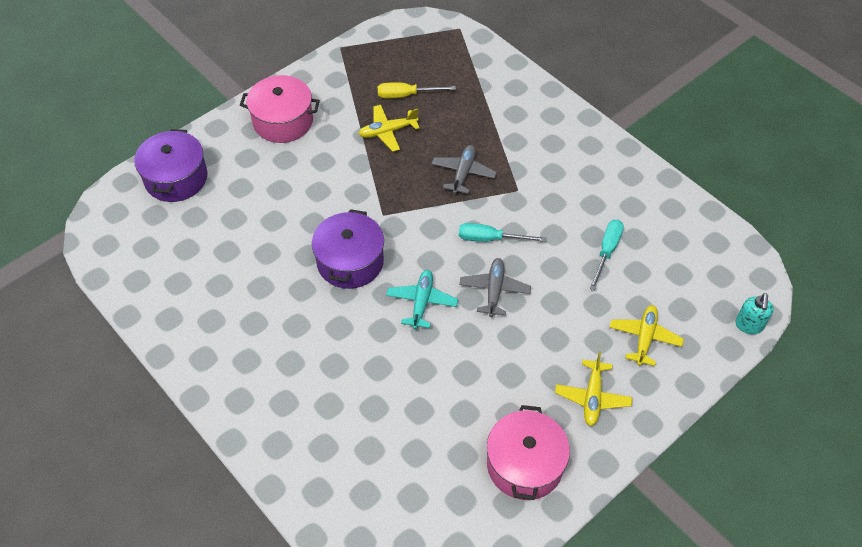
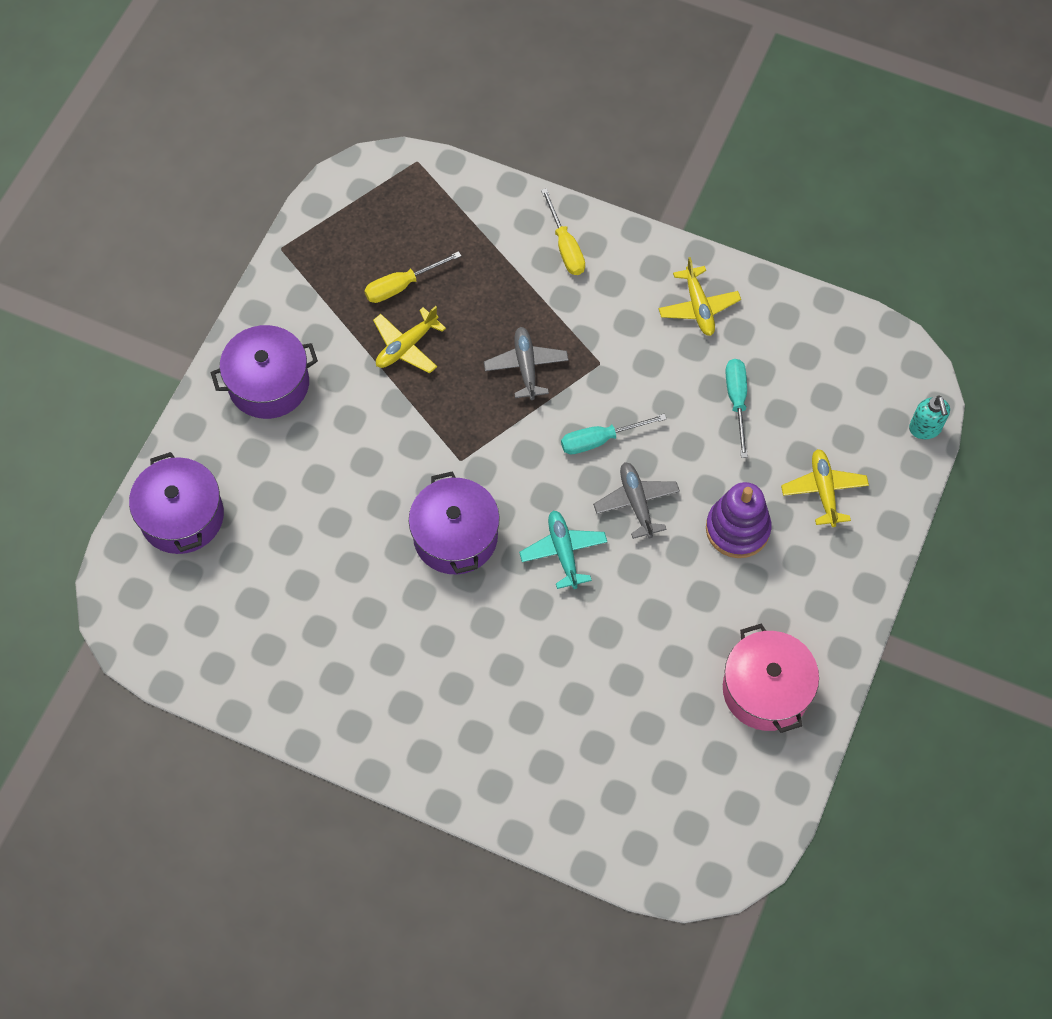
camera: 25 degrees left, 10 degrees up
(283, 121) = (269, 384): pink pot -> purple pot
(532, 110) = (565, 246): none -> yellow screwdriver
(562, 338) = (737, 529): none -> purple stacking toy
(592, 397) = (800, 583): yellow plane -> yellow plane (698, 307)

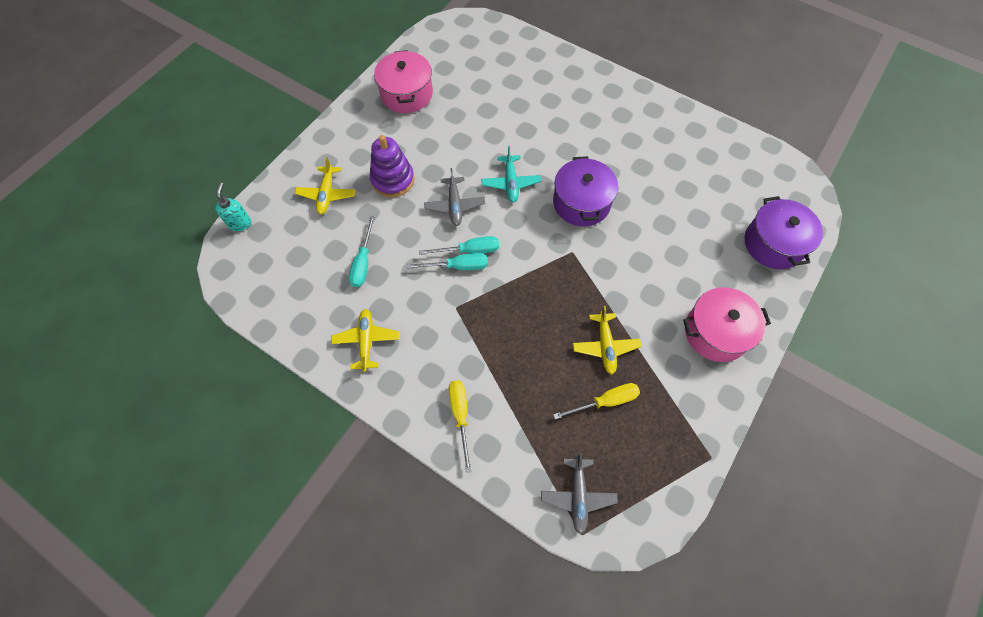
camera: 170 degrees left, 0 degrees up
(269, 384) = (716, 332): purple pot -> pink pot
(406, 346) = (605, 346): yellow plane -> yellow plane turned 120 degrees clockwise
(526, 366) = (513, 314): grey plane -> grey plane (578, 496)
(610, 416) = (458, 266): none -> turquoise screwdriver

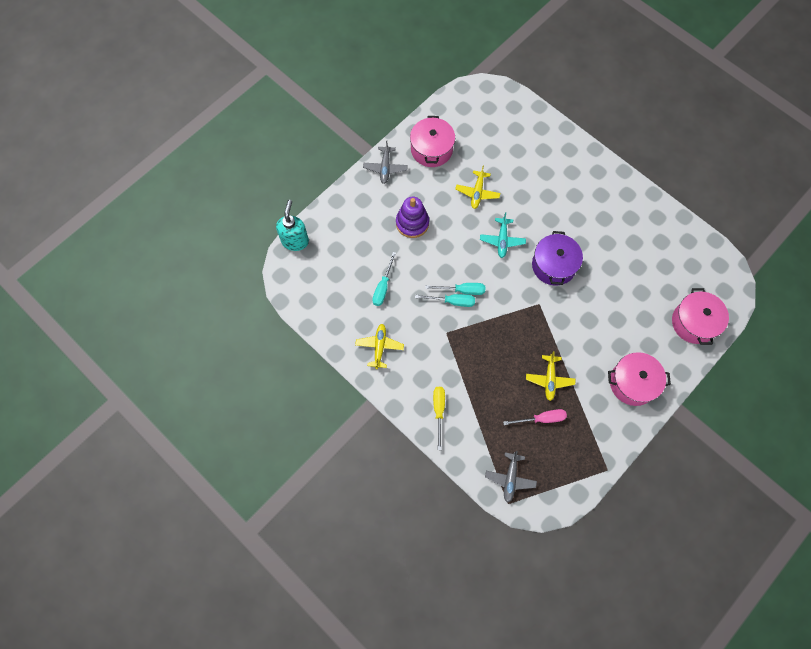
camera: 10 degrees right, 5 degrees up
(240, 223) = (295, 241): turquoise soap dispenser -> turquoise soap dispenser, size x1.55
(327, 194) = (361, 227): yellow plane -> yellow plane (477, 192)
(455, 205) = (456, 252): grey plane -> grey plane (385, 168)
(605, 401) = (541, 419): yellow screwdriver -> pink screwdriver
(773, 244) = (694, 322): purple pot -> pink pot

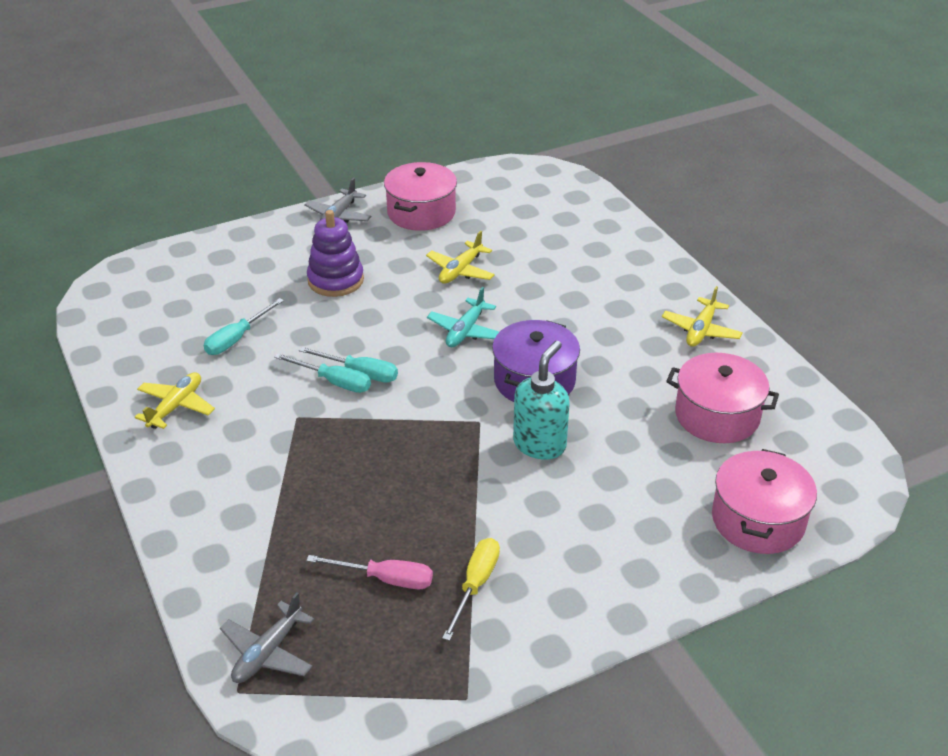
camera: 20 degrees right, 30 degrees down
(295, 241) = (148, 259): turquoise soap dispenser -> turquoise soap dispenser (540, 444)
(439, 411) = (210, 515): yellow screwdriver -> yellow screwdriver (475, 585)
(549, 379) = (435, 526): yellow plane -> yellow plane (701, 330)
(632, 383) = (591, 575): pink pot -> pink pot (717, 415)

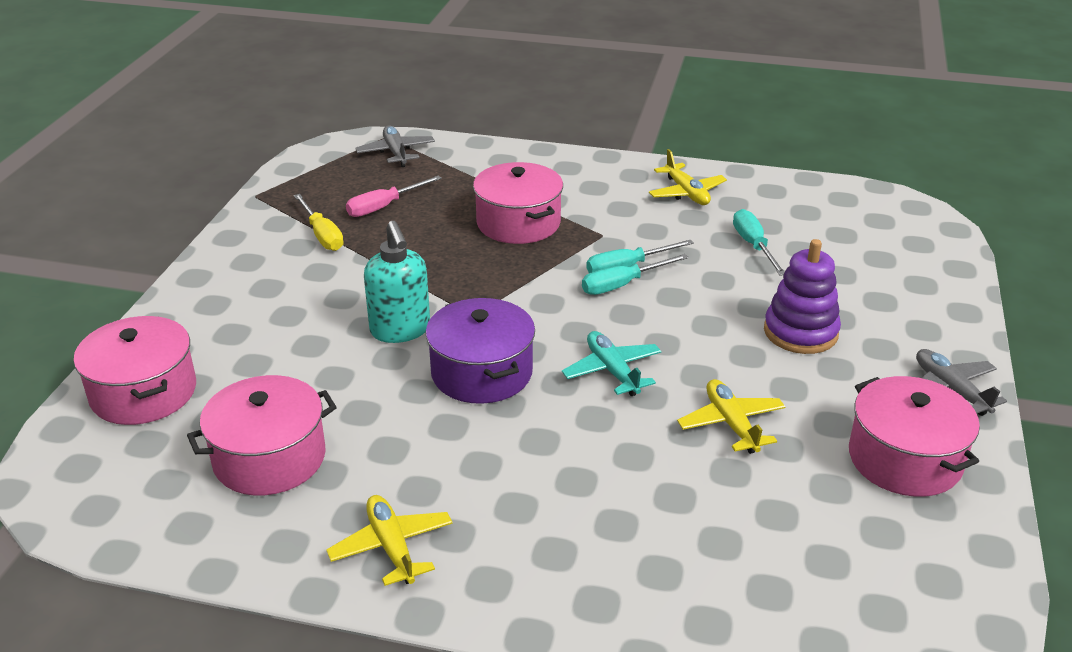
camera: 130 degrees right, 5 degrees down
(325, 474) = (518, 223): none -> pink pot

